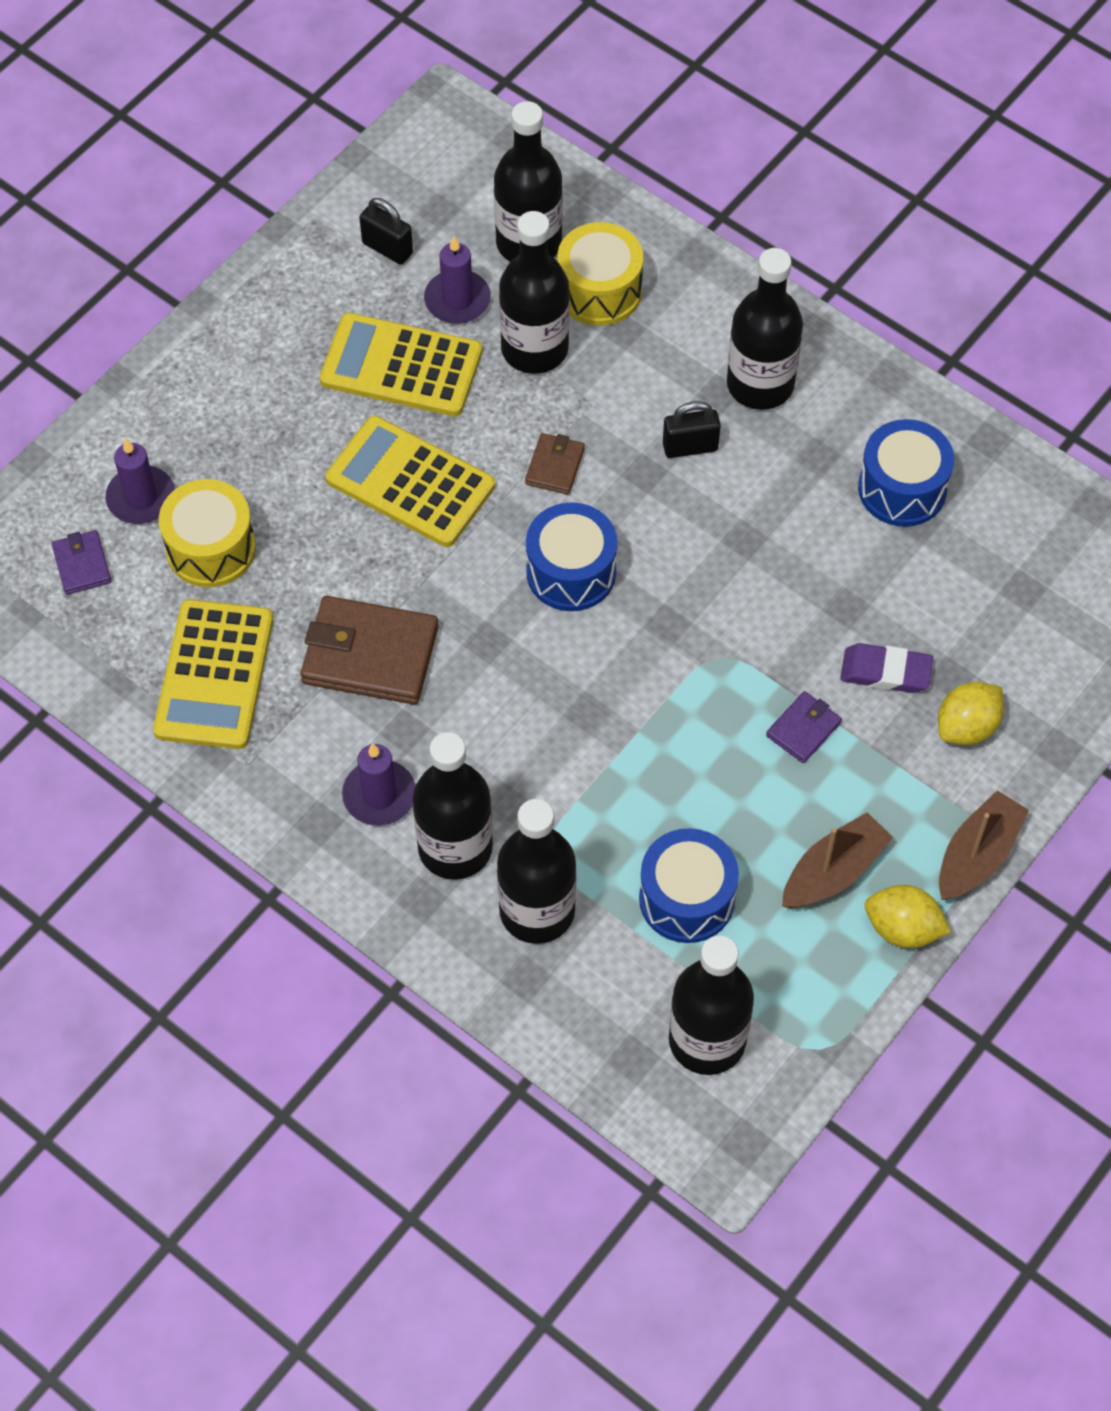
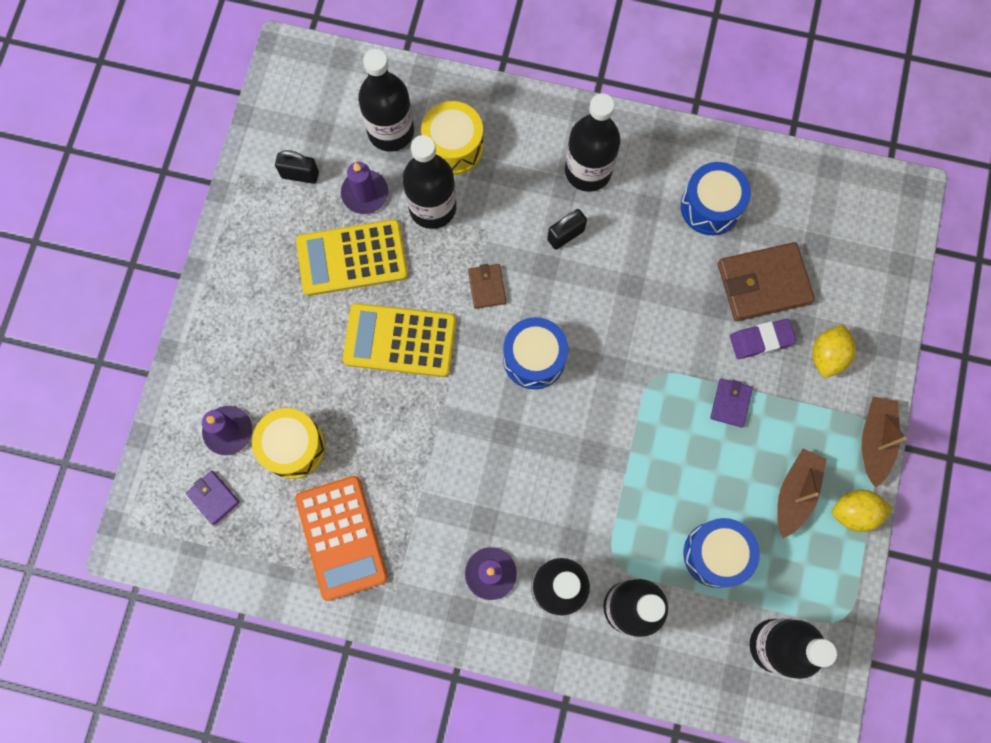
camera: 25 degrees left, 15 degrees up
(214, 675) = (341, 537): yellow calculator -> orange calculator
(370, 655) = (435, 476): brown wallet -> brown wallet (763, 283)

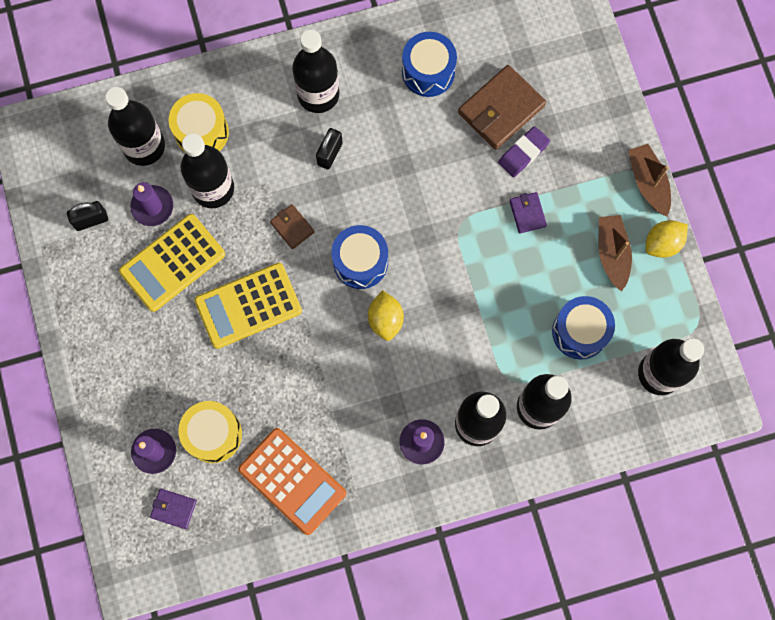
camera: 30 degrees left, 0 degrees up
(827, 355) = (578, 138): yellow lemon -> yellow lemon (385, 319)

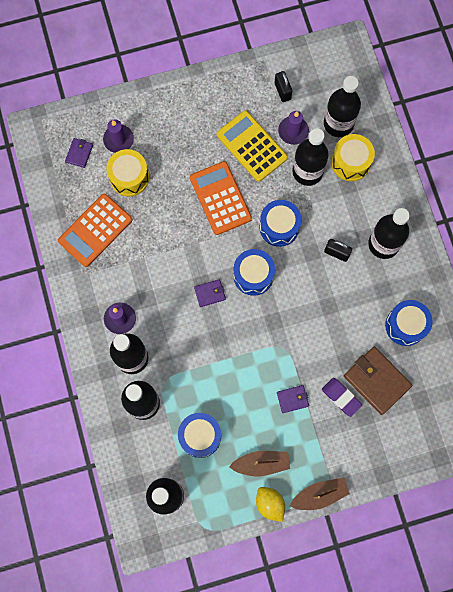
camera: 90 degrees right, 0 degrees up
(248, 306) = (220, 198): yellow calculator -> orange calculator
(292, 227) = (279, 227): brown wallet -> blue drum
(385, 319) = (210, 293): yellow lemon -> purple wallet

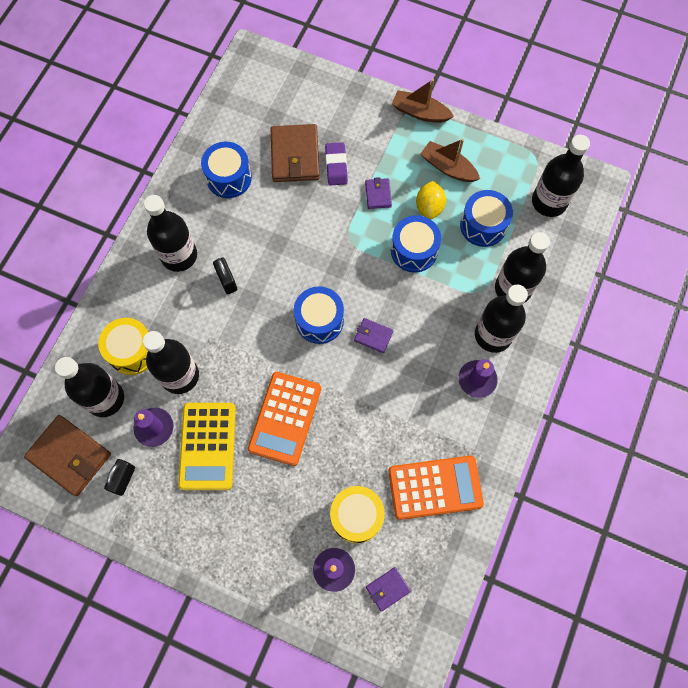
camera: 140 degrees left, 5 degrees down
(269, 504) = (466, 135): yellow lemon -> yellow lemon (429, 207)
(279, 227) = (255, 345): blue drum -> blue drum (414, 250)
(292, 399) = (378, 194): purple wallet -> purple wallet turned 60 degrees clockwise
(325, 78) = (70, 456): none -> brown wallet

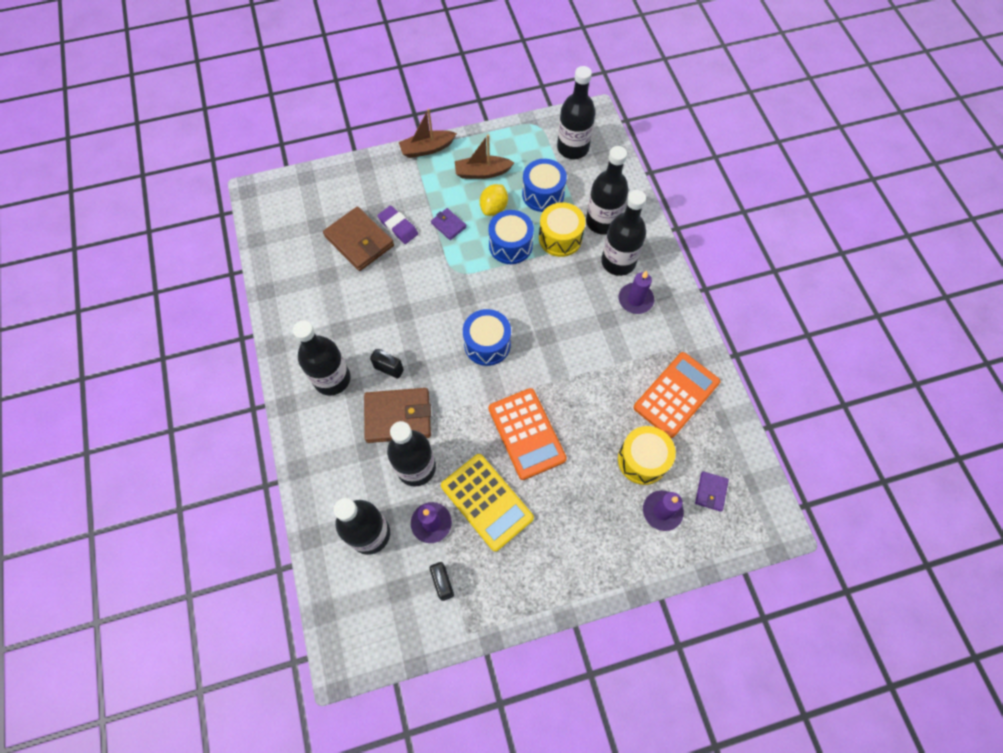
camera: 40 degrees left, 5 degrees down
(70, 456) = (381, 603): brown wallet -> brown wallet (398, 417)
(132, 351) = (359, 480): yellow drum -> yellow drum (560, 238)
(229, 178) = (320, 293): blue drum -> none
(373, 336) = (536, 325): purple wallet -> none
(429, 207) = (494, 208): yellow lemon -> yellow lemon turned 60 degrees clockwise

